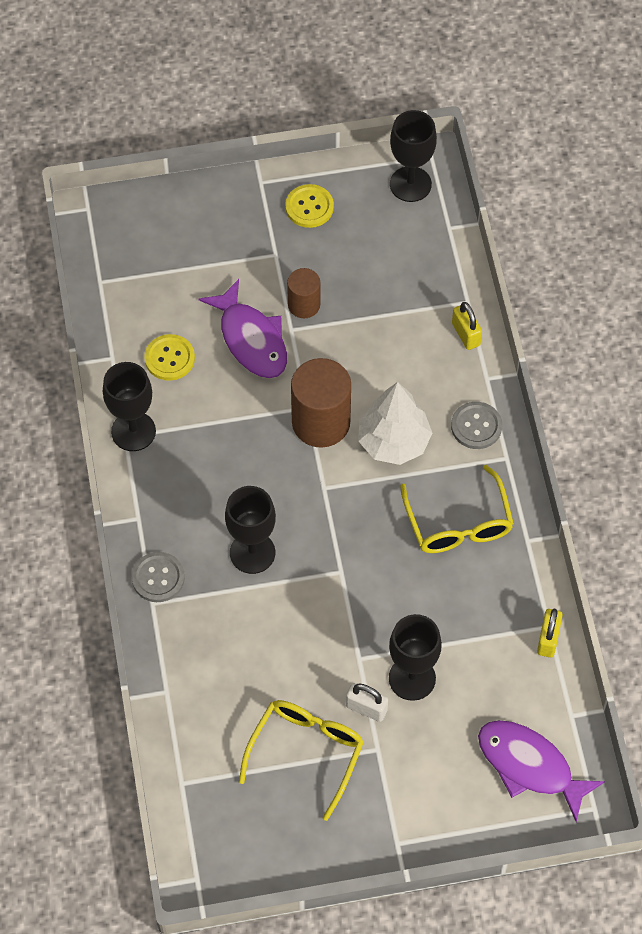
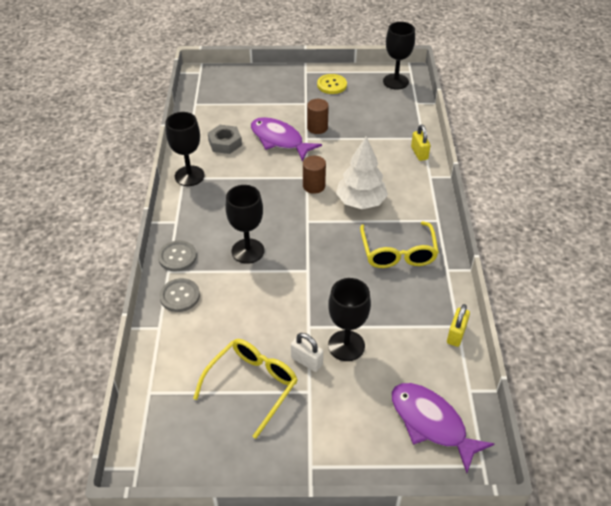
camera: 10 degrees right, 15 degrees down
(169, 358) = (225, 143): yellow button -> grey nut
(251, 339) = (279, 140): purple fish -> purple fish turned 150 degrees clockwise
(321, 422) = (314, 186): brown cylinder -> brown cylinder, size x0.57
(476, 426) = (419, 201): grey button -> grey button (180, 296)

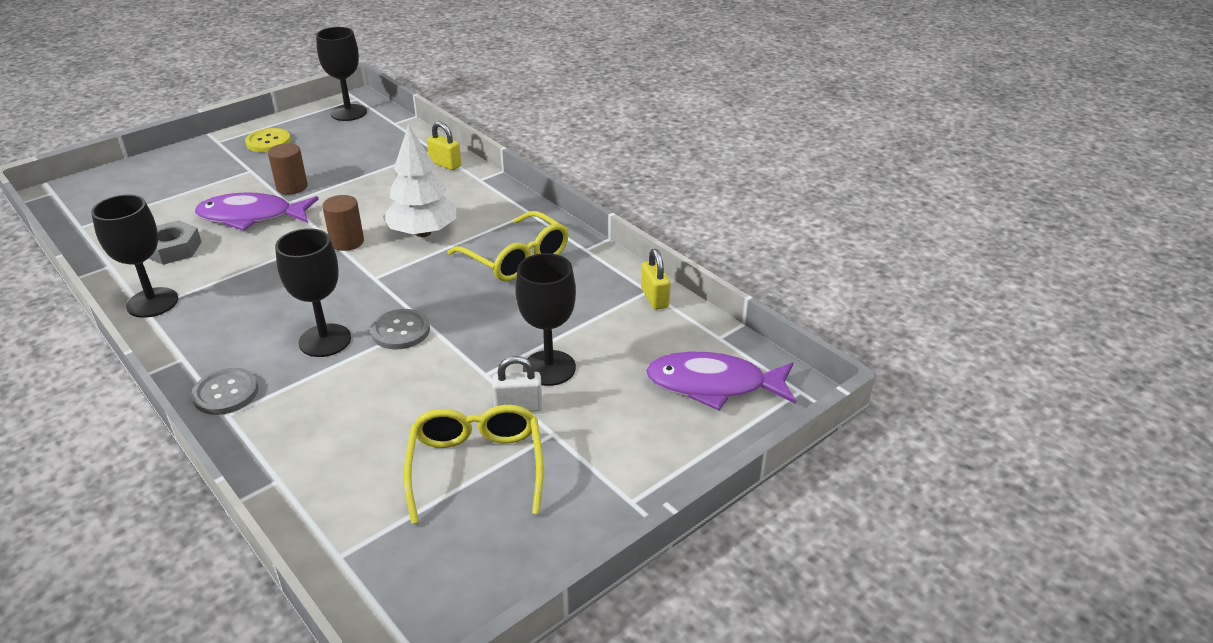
camera: 40 degrees left, 10 degrees down
(180, 296) = (274, 431): grey button -> grey button (400, 331)

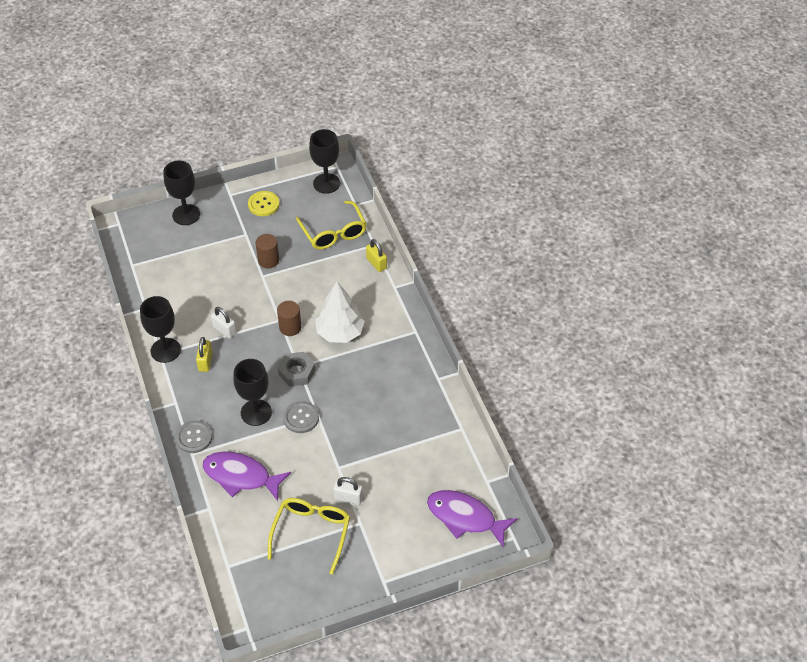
camera: 20 degrees right, 15 degrees up
(173, 249) = (184, 303): grey nut -> grey nut (297, 372)
(245, 263) = (224, 330): none -> white padlock
(251, 217) = (237, 285): purple fish -> purple fish (241, 476)
(517, 259) = (391, 375): yellow glasses -> yellow glasses (334, 233)
(549, 368) = (376, 474): black goblet -> black goblet (186, 215)
(654, 298) = (463, 436): yellow padlock -> yellow padlock (205, 362)

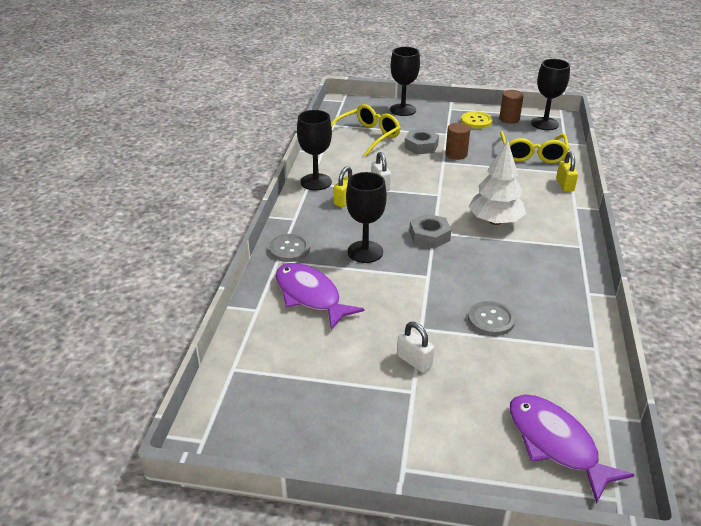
camera: 30 degrees right, 15 degrees down
(232, 262) = (421, 146): none -> grey nut
(290, 327) = (445, 202): brown cylinder -> brown cylinder (509, 119)
(301, 418) = (408, 272): grey button -> grey button (491, 320)
(311, 532) = (348, 377): yellow glasses -> yellow glasses (367, 136)

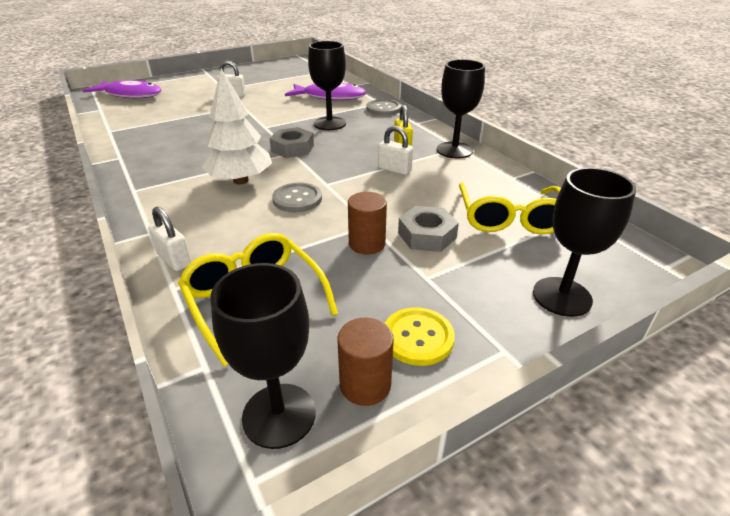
camera: 140 degrees right, 0 degrees up
(491, 320) = (196, 121): grey button -> grey button (297, 199)
(564, 185) = (174, 259): yellow padlock -> white padlock

